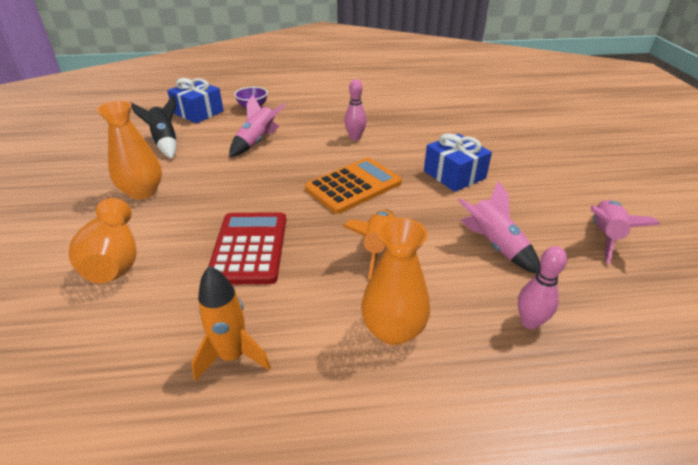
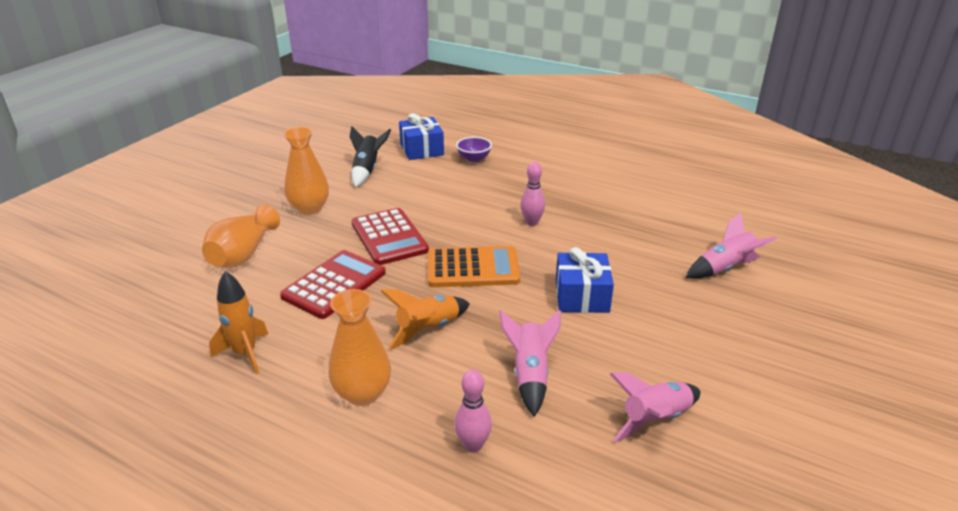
camera: 35 degrees right, 5 degrees down
(252, 188) = (389, 237): none -> red calculator
(257, 142) = (439, 195): pink rocket -> pink rocket (725, 268)

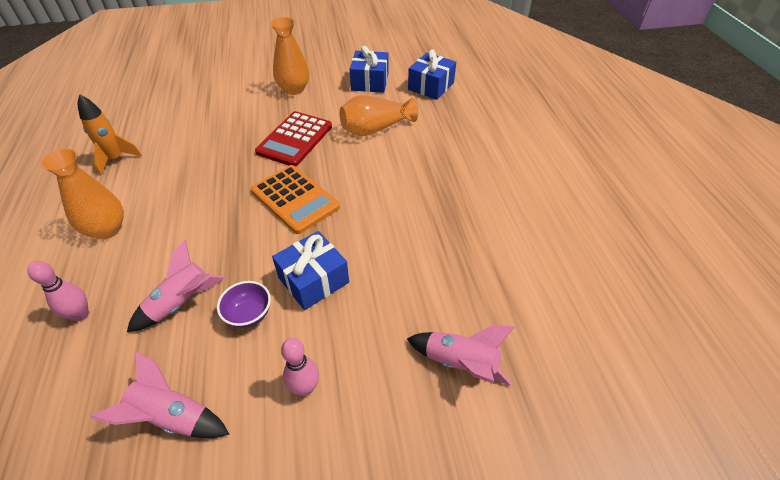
camera: 50 degrees right, 15 degrees up
(243, 254) = (217, 97): orange vase -> orange vase (375, 128)
(334, 285) = (215, 150): red calculator -> none
(367, 170) = (370, 82): black rocket -> blue gift
(428, 329) = (199, 219): orange rocket -> none
(474, 159) = (451, 115): purple bowl -> purple bowl (249, 314)
(531, 222) = (393, 195): pink bowling pin -> pink bowling pin (305, 388)

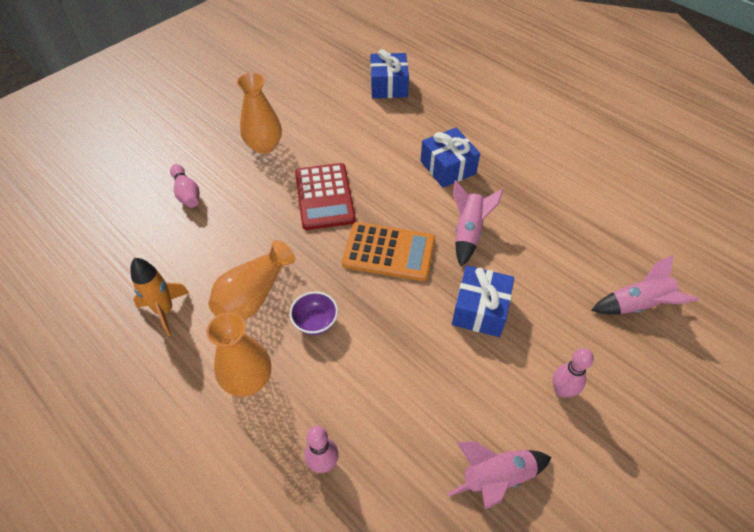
camera: 35 degrees left, 5 degrees up
(182, 303) = (399, 395): pink rocket -> pink rocket (468, 232)
(212, 97) = (187, 193): none -> pink bowling pin
(249, 314) = (463, 368): purple bowl -> purple bowl (315, 322)
(370, 82) = (329, 105): blue gift -> blue gift (448, 167)
(375, 128) = (385, 150): orange vase -> orange vase (253, 295)

